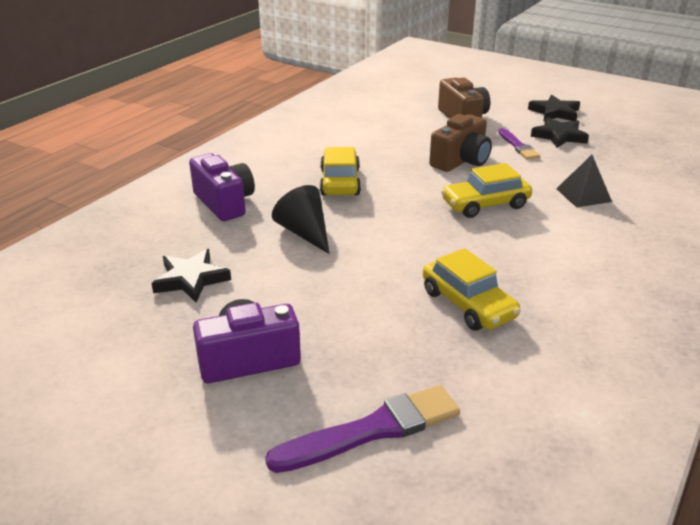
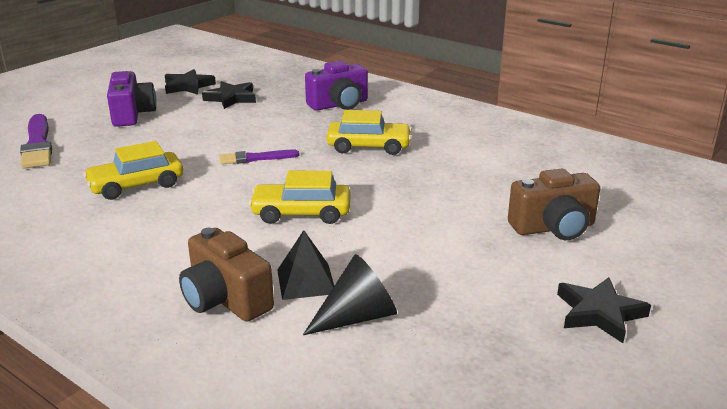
camera: 95 degrees right, 5 degrees down
(304, 233) = (278, 131): black cone -> black cone (357, 317)
(461, 161) = (412, 211): brown camera -> brown camera (225, 299)
(485, 204) = (301, 213): yellow car -> yellow car turned 75 degrees counterclockwise
(518, 146) = (458, 257): purple brush -> purple brush (256, 158)
(559, 136) = (497, 298): black star -> black star (188, 86)

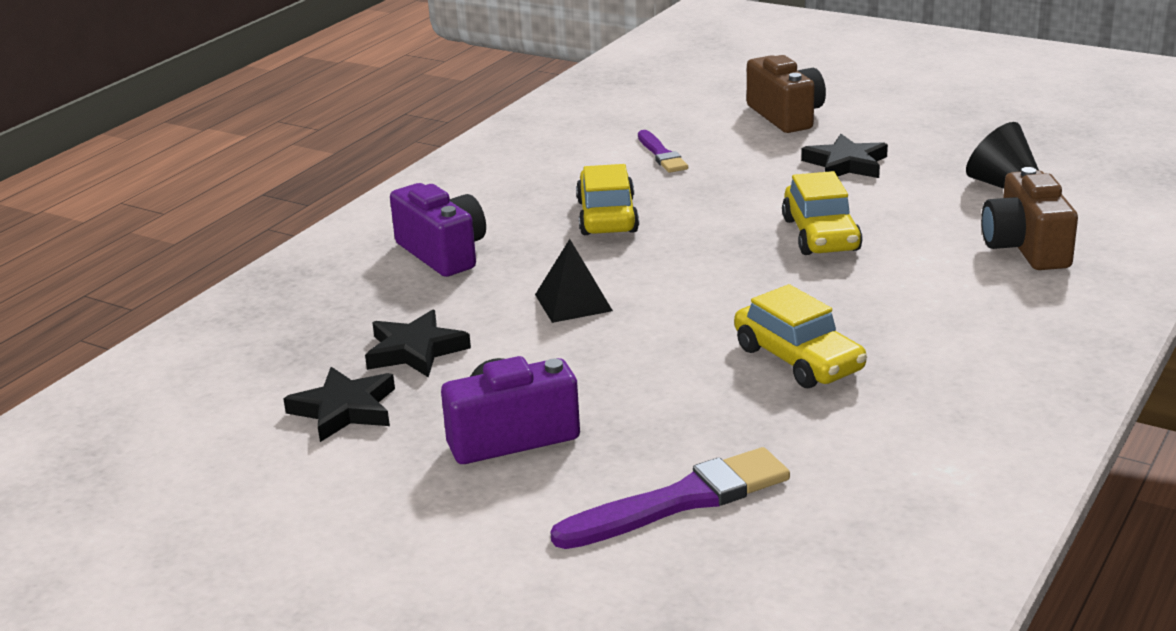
camera: 95 degrees left, 0 degrees up
(225, 299) = (1026, 248): brown camera -> brown camera turned 135 degrees clockwise
(256, 158) = (671, 287): purple brush -> purple brush (661, 154)
(306, 281) = (964, 214): black pyramid -> black pyramid (573, 302)
(599, 313) = (927, 100): black star -> black star (846, 164)

